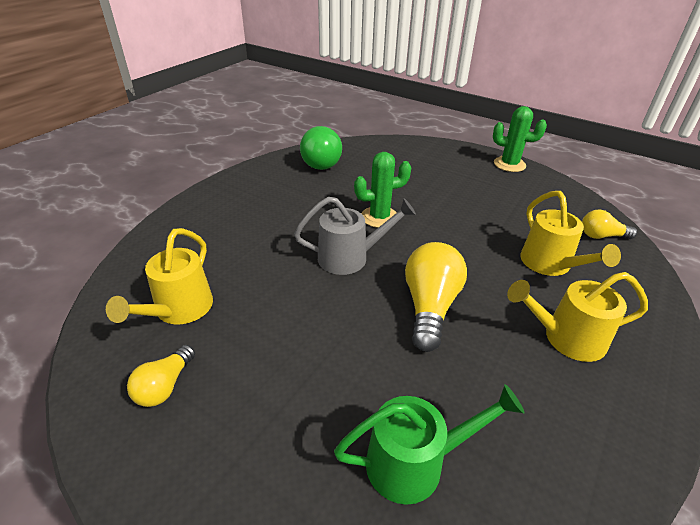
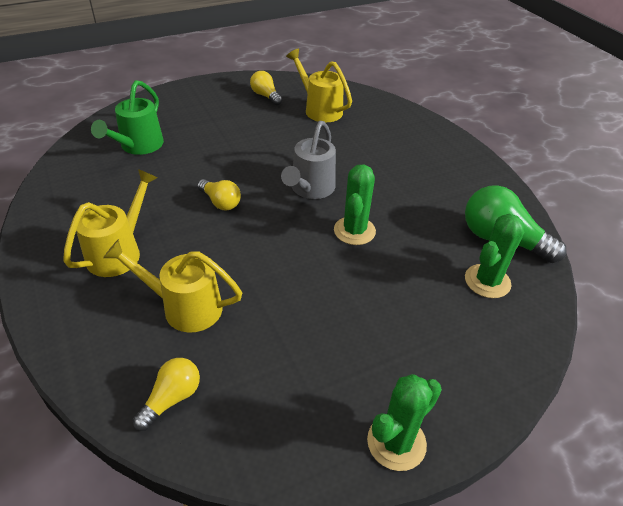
camera: 120 degrees right, 5 degrees up
(369, 160) = (487, 281): none -> green cactus
(429, 307) = (220, 202): yellow light bulb -> yellow light bulb, size x0.57

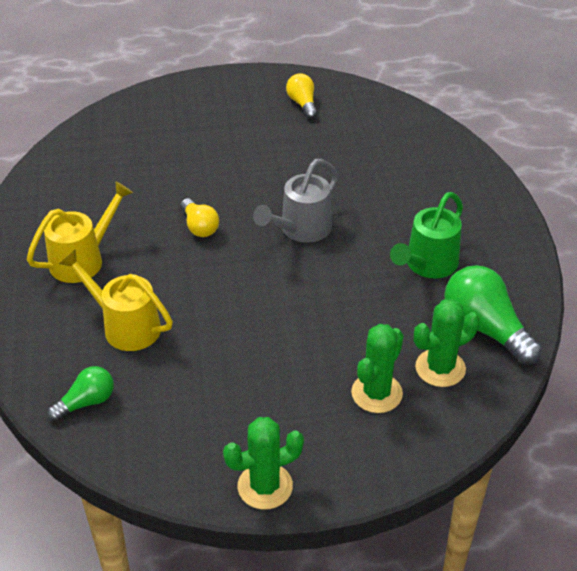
camera: 20 degrees right, 0 degrees up
(138, 146) = (138, 146): green watering can -> green watering can (427, 265)
(172, 398) = (86, 402): yellow light bulb -> green light bulb
(319, 109) = (358, 132): yellow watering can -> none
(354, 231) = (326, 285): green cactus -> green cactus (376, 393)

